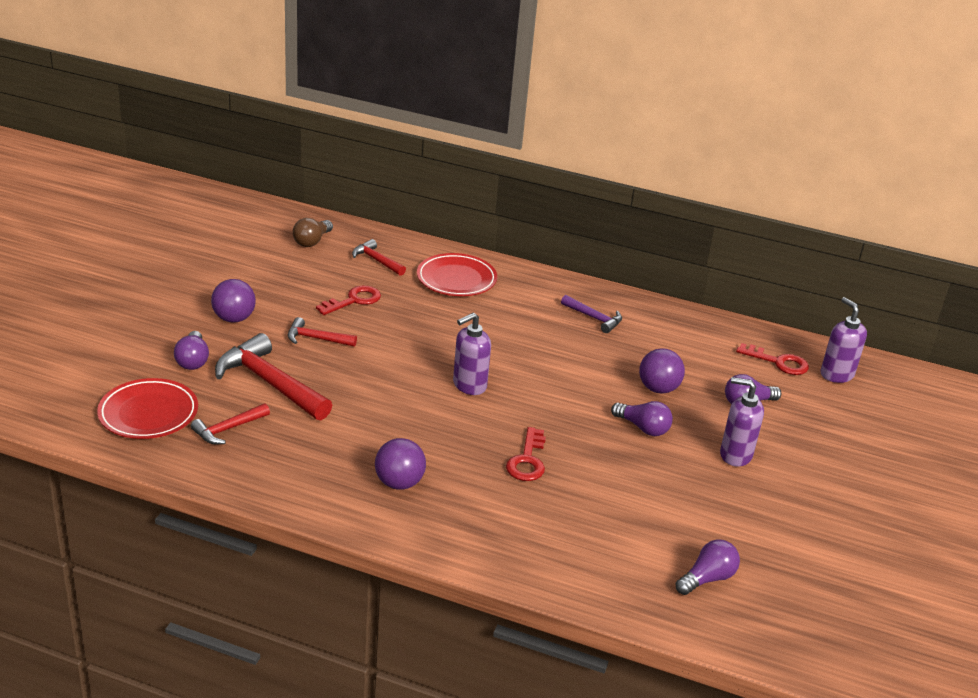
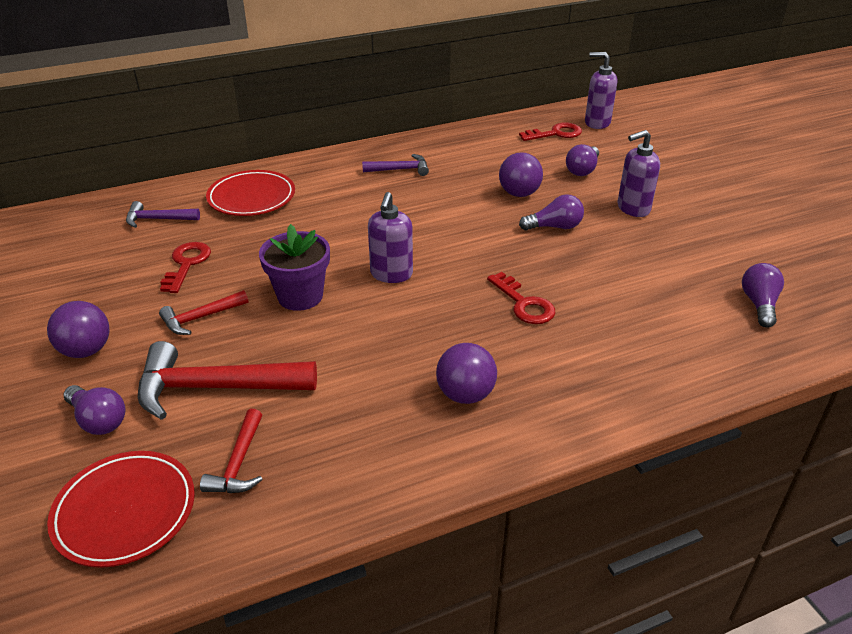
camera: 40 degrees left, 5 degrees up
(312, 241) = (68, 235): brown light bulb -> none
(376, 260) = (158, 219): red hammer -> purple hammer
(391, 362) = (300, 296): none -> purple flower pot

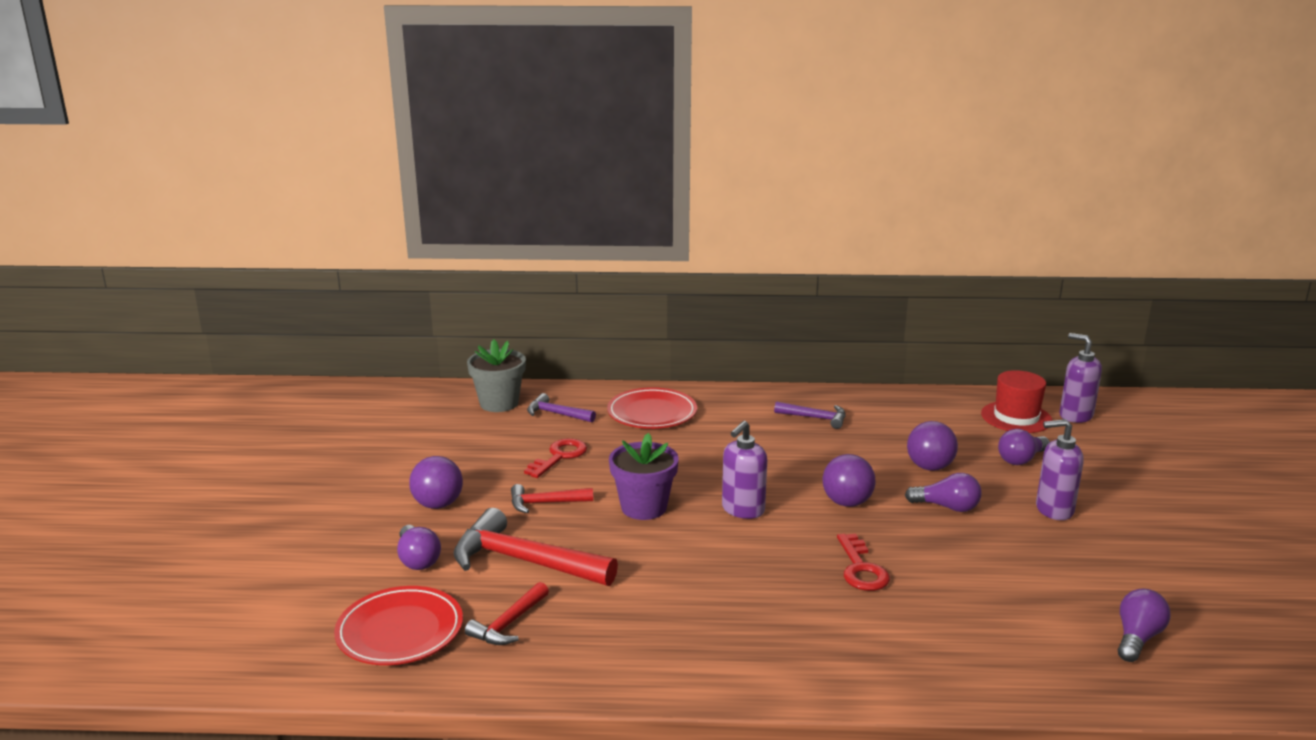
camera: 25 degrees right, 15 degrees down
(90, 221) = (499, 403): none -> grey flower pot
(465, 394) = (745, 630): purple ball -> purple ball (847, 503)
(556, 133) = (1016, 417): red key -> red hat

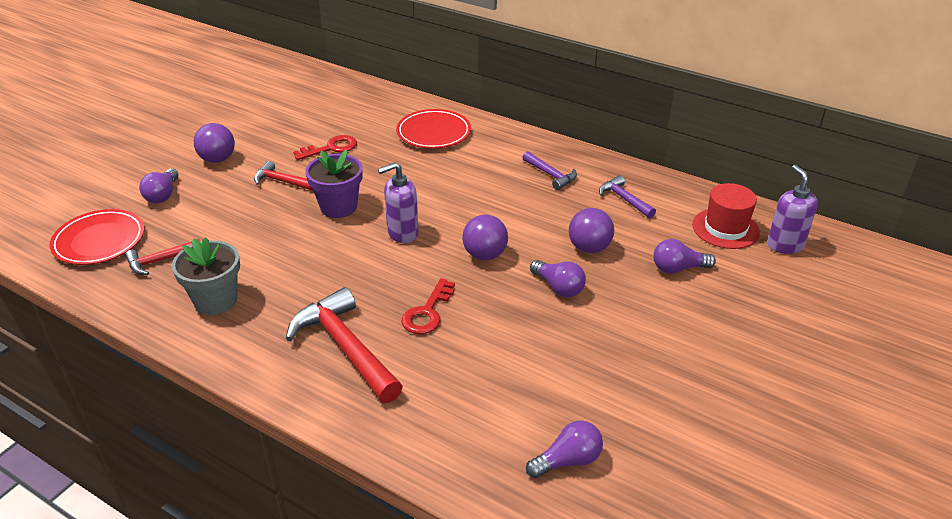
camera: 30 degrees right, 15 degrees up
(499, 403) = (341, 93): grey flower pot -> grey flower pot (216, 300)
(524, 561) = (219, 220): red hammer -> red hammer (345, 347)
(556, 414) = (368, 113): purple hammer -> purple hammer (624, 199)
(1053, 510) = (646, 323): purple soap dispenser -> none

